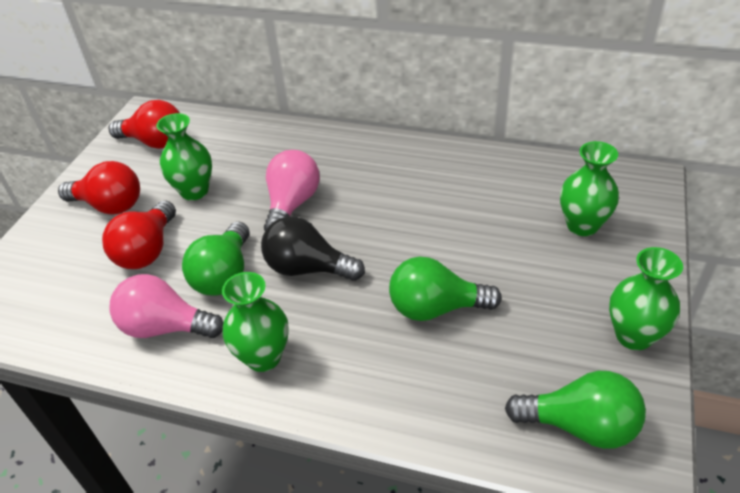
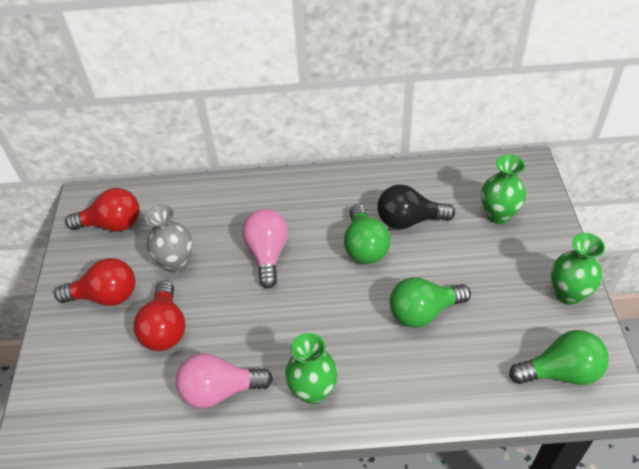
camera: 20 degrees left, 5 degrees up
(194, 191) = (176, 263): green vase -> grey vase
(224, 275) = (244, 331): green light bulb -> green light bulb (364, 246)
(308, 268) = (309, 307): black light bulb -> black light bulb (409, 220)

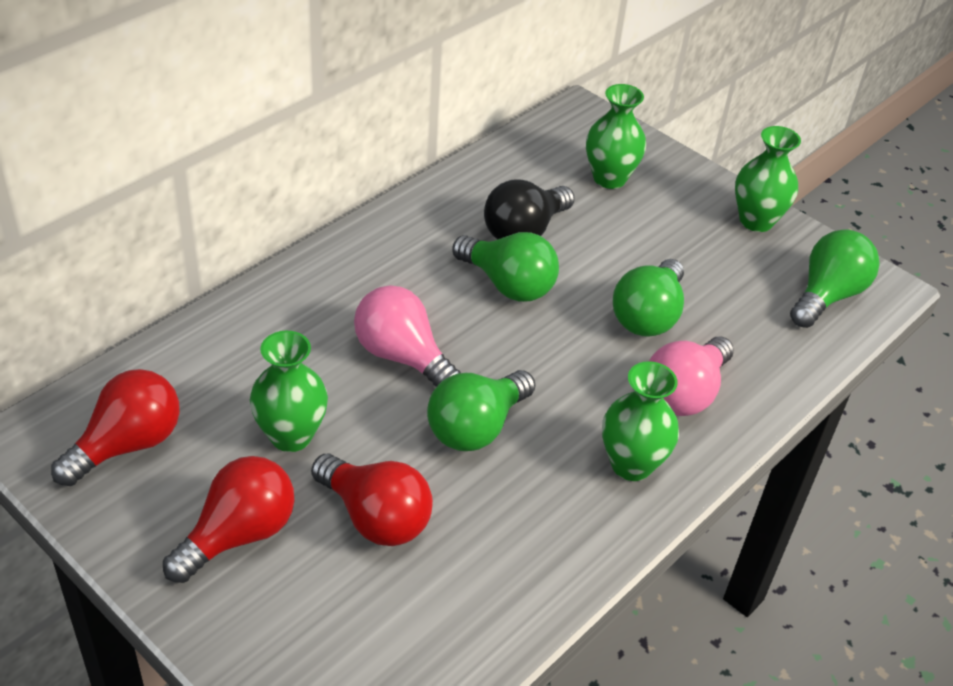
camera: 50 degrees left, 5 degrees down
(176, 263) = (291, 436): grey vase -> green vase
(220, 390) = (530, 535): pink light bulb -> pink light bulb (684, 393)
(260, 315) = (476, 427): none -> green light bulb

